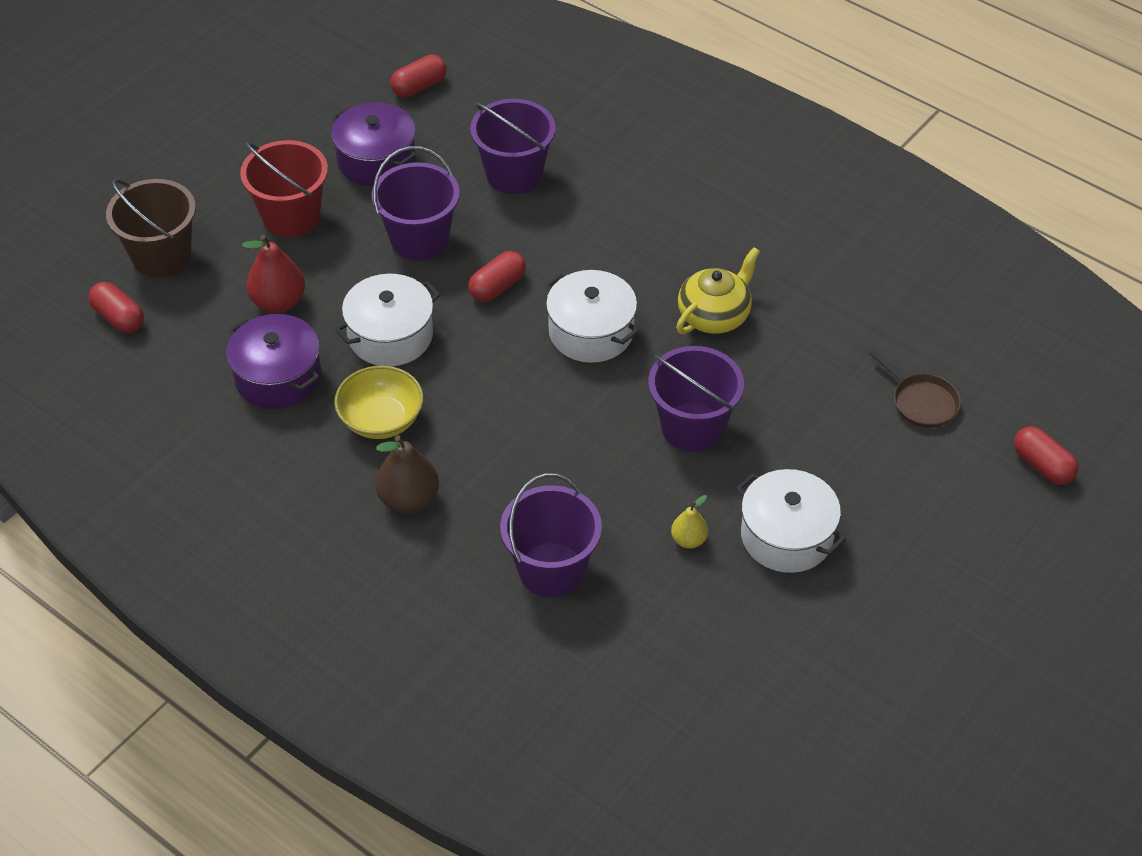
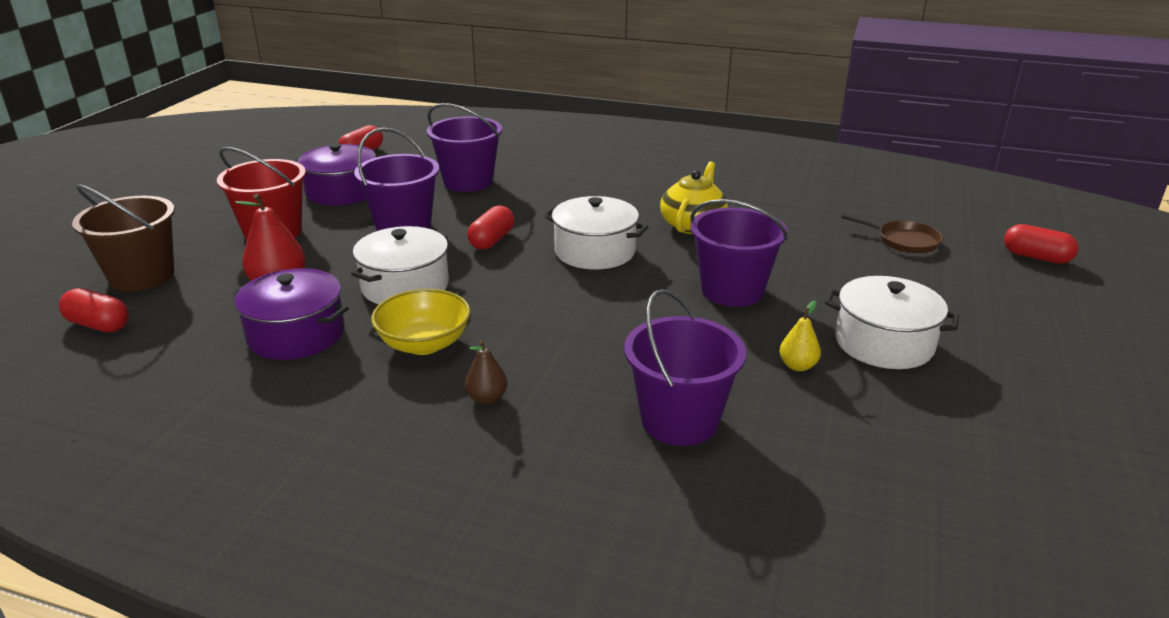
camera: 20 degrees left, 20 degrees down
(409, 500) = (487, 398): brown pear -> brown pear, size x0.58

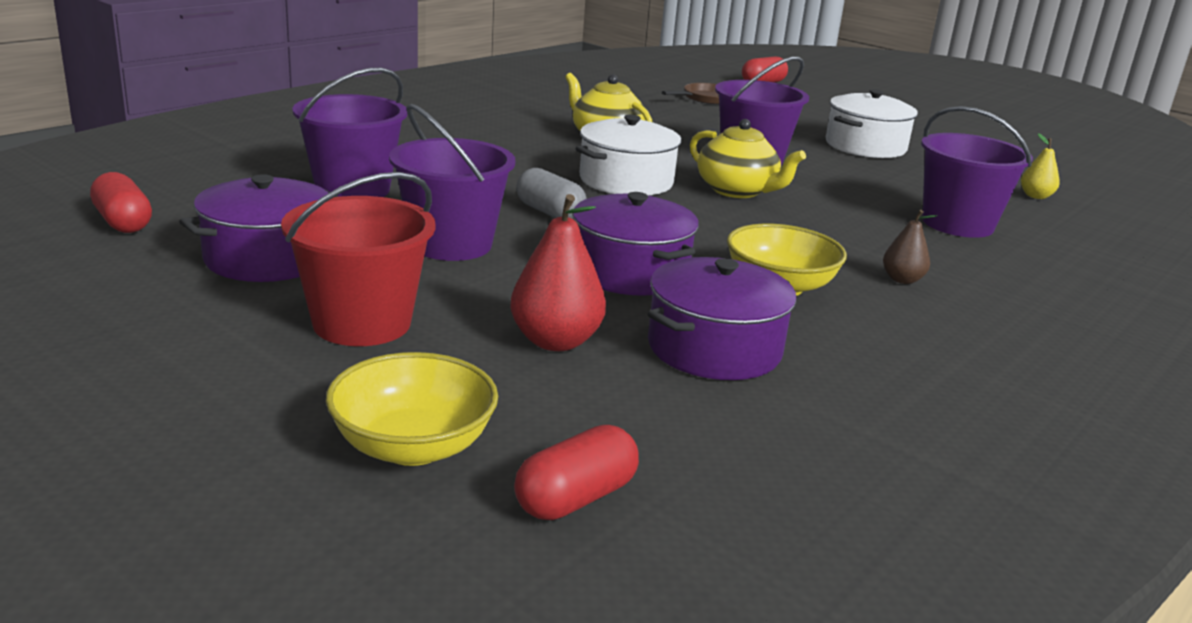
camera: 70 degrees left, 5 degrees down
(142, 276) = (413, 446): brown bucket -> yellow bowl
(405, 286) = (630, 272): white pot -> purple pot
(491, 240) = (549, 212): red capsule -> grey capsule
(631, 297) = (737, 191): none -> yellow teapot
(797, 366) = (888, 174): yellow pear -> yellow pear (1035, 196)

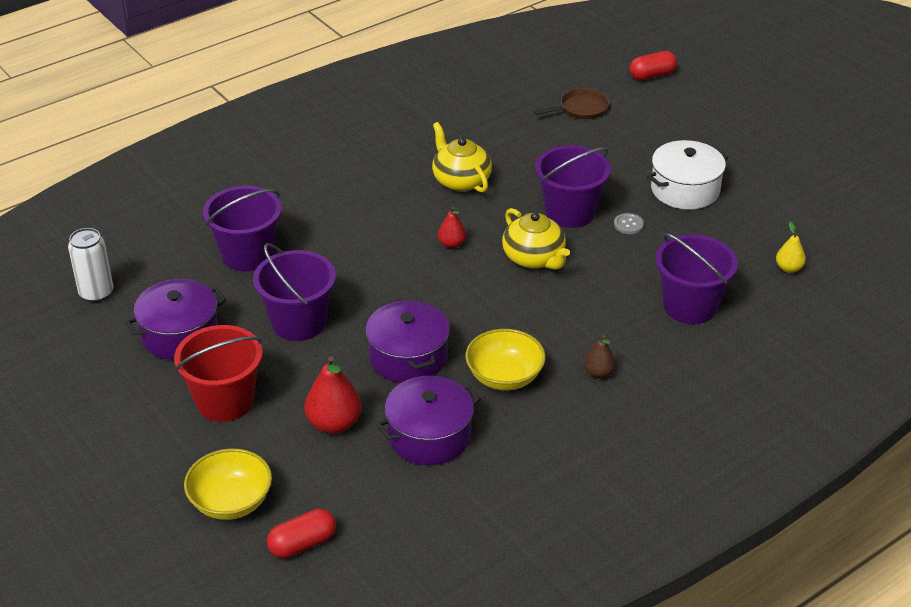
camera: 15 degrees right, 15 degrees up
(123, 222) = (96, 293): red capsule -> white can
(549, 212) = (378, 286): grey capsule -> none
(626, 181) = (452, 244): white pot -> red pear
(826, 168) = (628, 224): none -> grey button

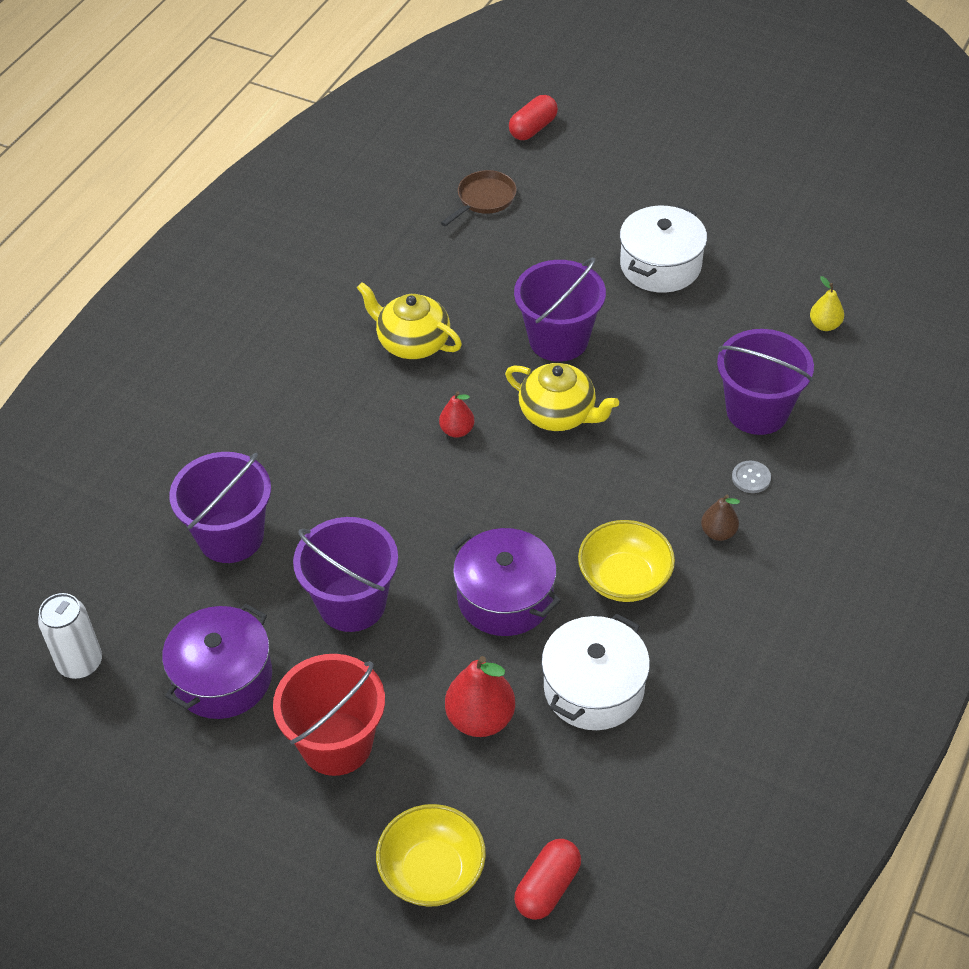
camera: 25 degrees left, 10 degrees up
(429, 436) = (593, 688): purple pot -> white pot
(628, 224) = (630, 332): grey button -> grey button (751, 478)

